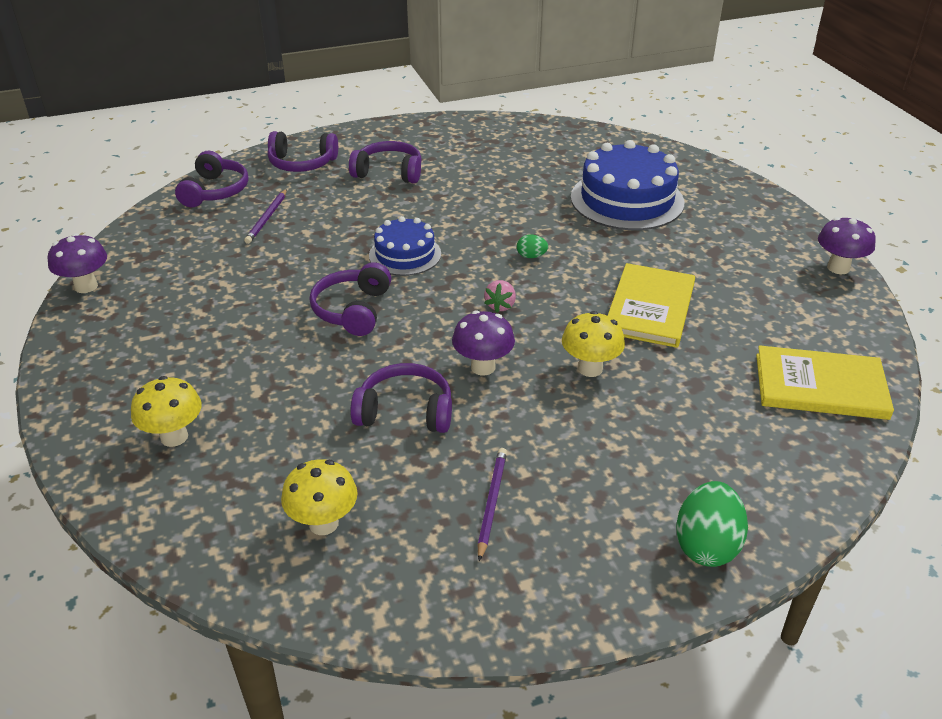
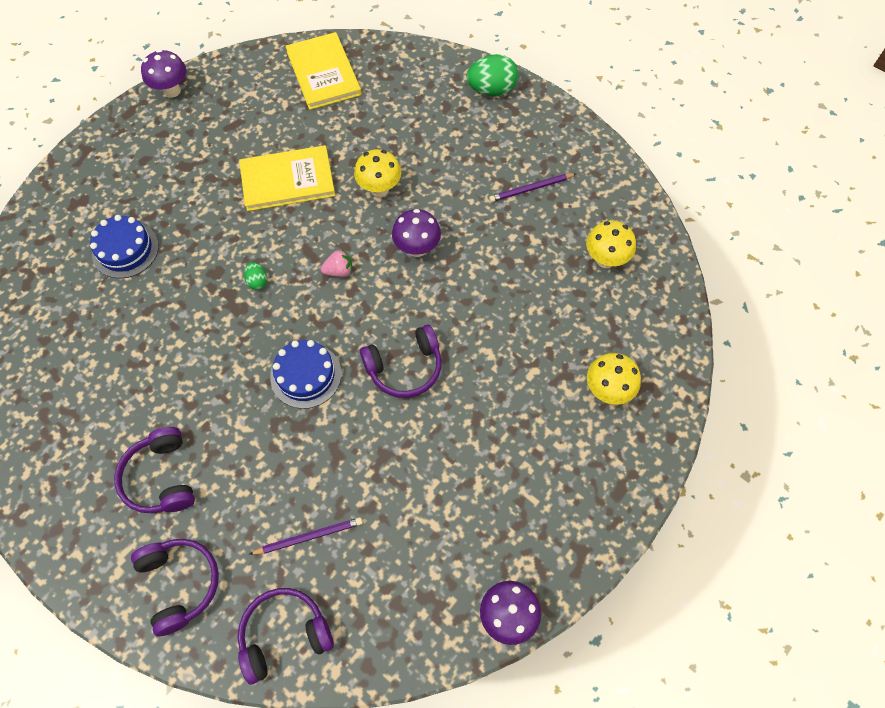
camera: 120 degrees left, 25 degrees up
(405, 411) = (489, 270): purple headphones -> none
(627, 200) = (125, 250): blue cake -> blue cake, size x0.59

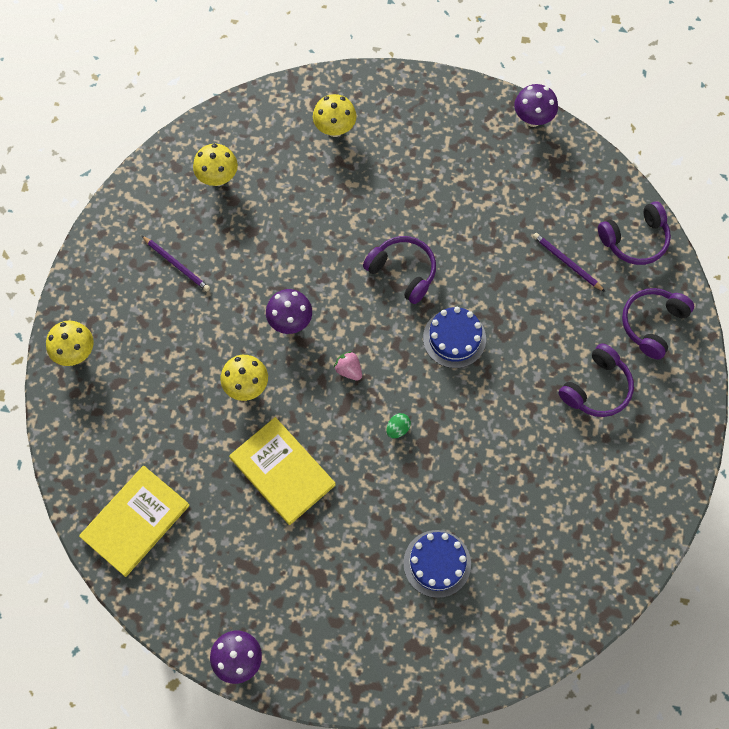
camera: 120 degrees left, 5 degrees up
(284, 634) = (635, 240): purple headphones -> purple headphones turned 60 degrees counterclockwise
(491, 90) = (76, 353): green egg -> yellow mushroom

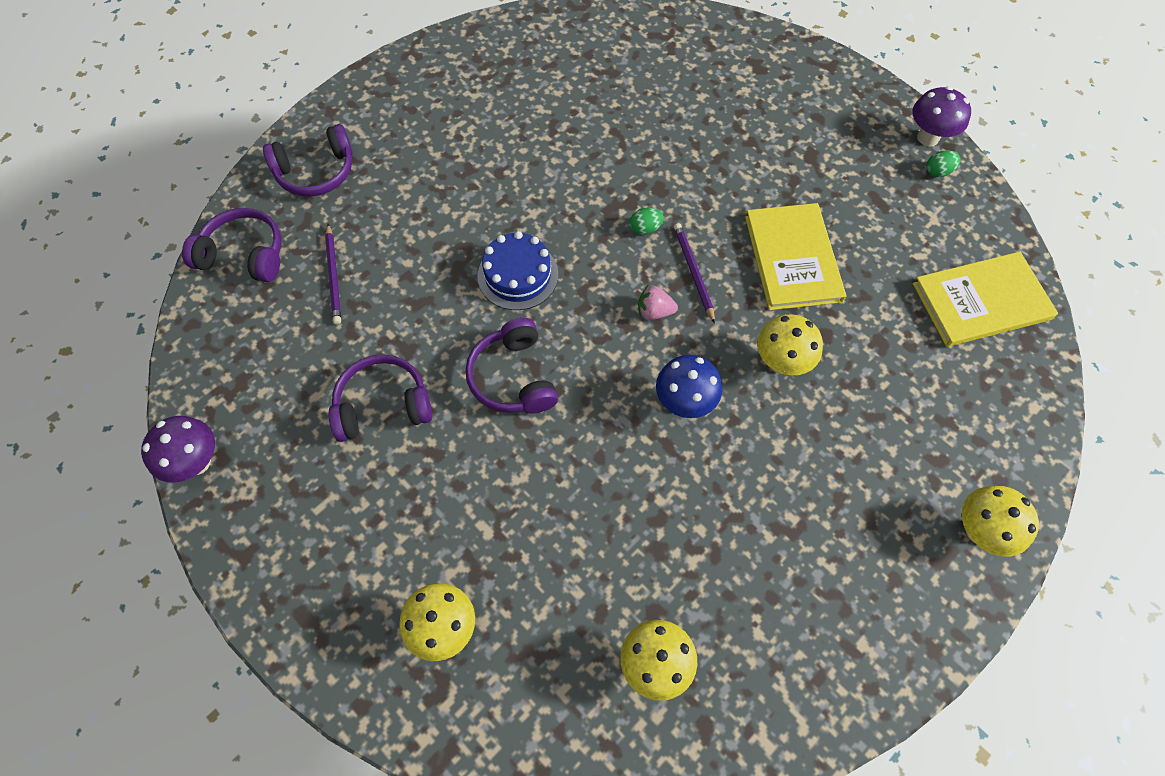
camera: 145 degrees left, 5 degrees down
(176, 264) = (785, 568): purple pencil -> purple pencil (693, 272)
(215, 627) = (938, 172): none -> green egg
(290, 322) = (684, 402): purple mushroom -> blue mushroom
(348, 370) = (654, 311): pink strawberry -> pink strawberry turned 105 degrees clockwise
(437, 563) = (693, 109): blue cake -> none
(597, 388) = (424, 152): purple headphones -> purple headphones (383, 405)

